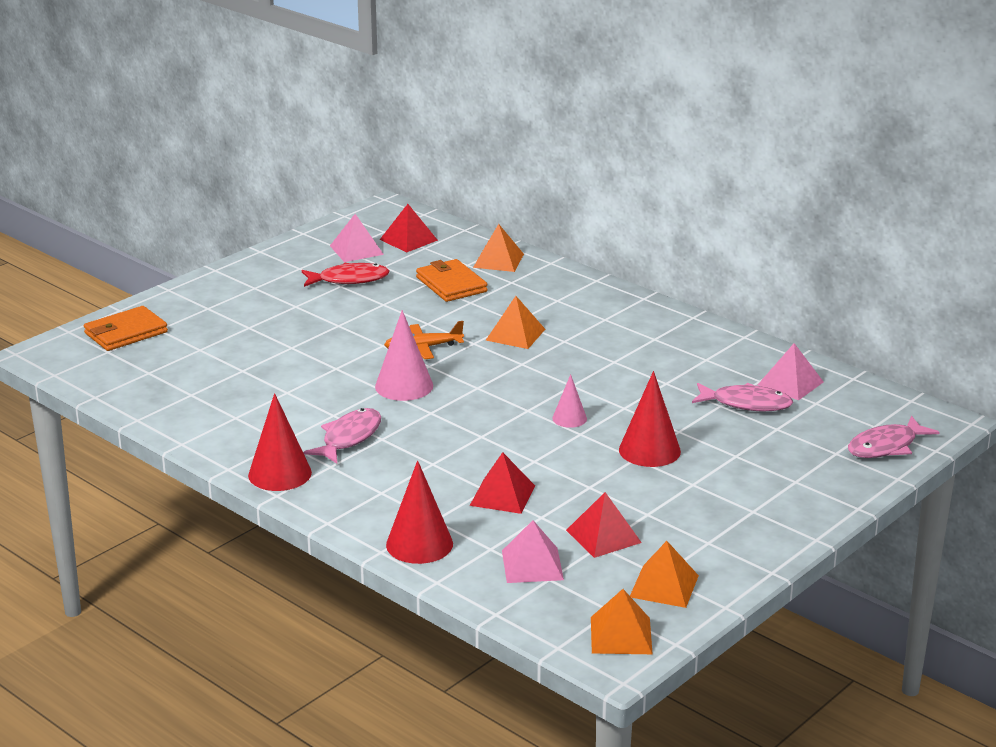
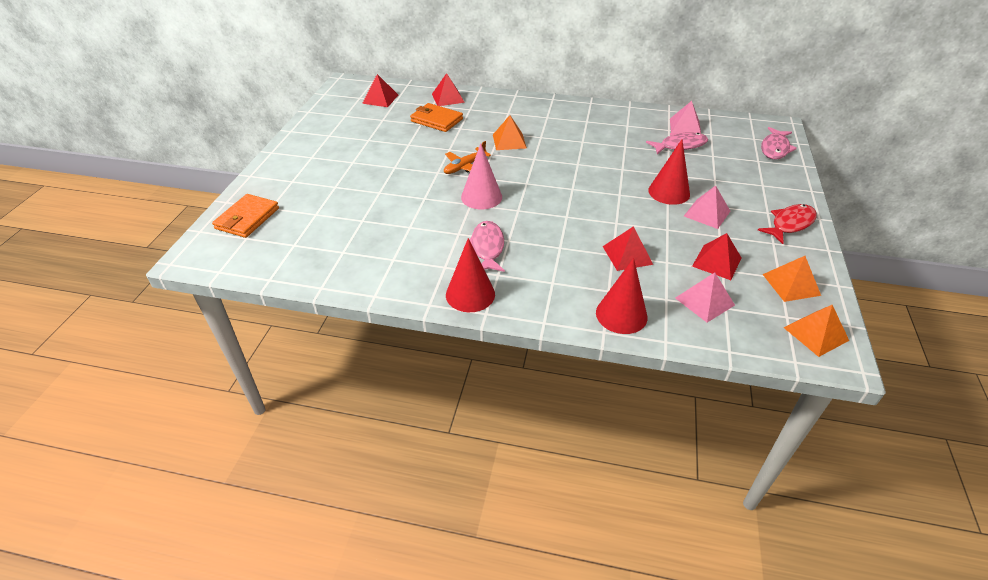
camera: 30 degrees left, 15 degrees up
(349, 279) = (370, 134): red fish -> red fish (790, 224)
(356, 250) = (354, 114): pink pyramid -> pink pyramid (707, 213)
(498, 260) = (448, 98): orange pyramid -> red pyramid
(569, 418) = (602, 186): pink cone -> none

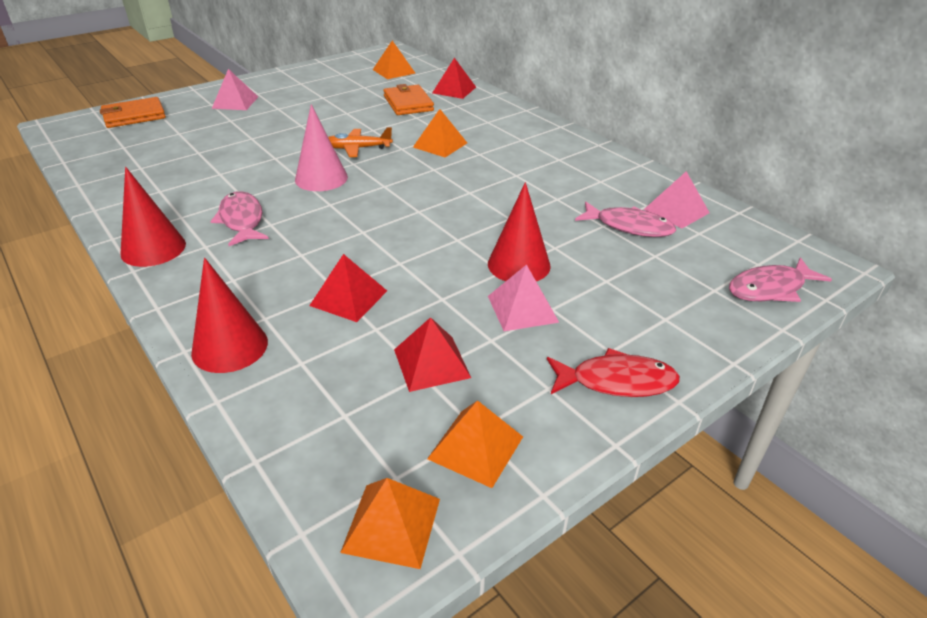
camera: 40 degrees right, 5 degrees down
(380, 99) = (393, 71): red pyramid -> orange pyramid
(487, 247) = (242, 220): pink fish -> pink fish turned 60 degrees counterclockwise
(704, 301) = (334, 392): pink pyramid -> pink pyramid (235, 102)

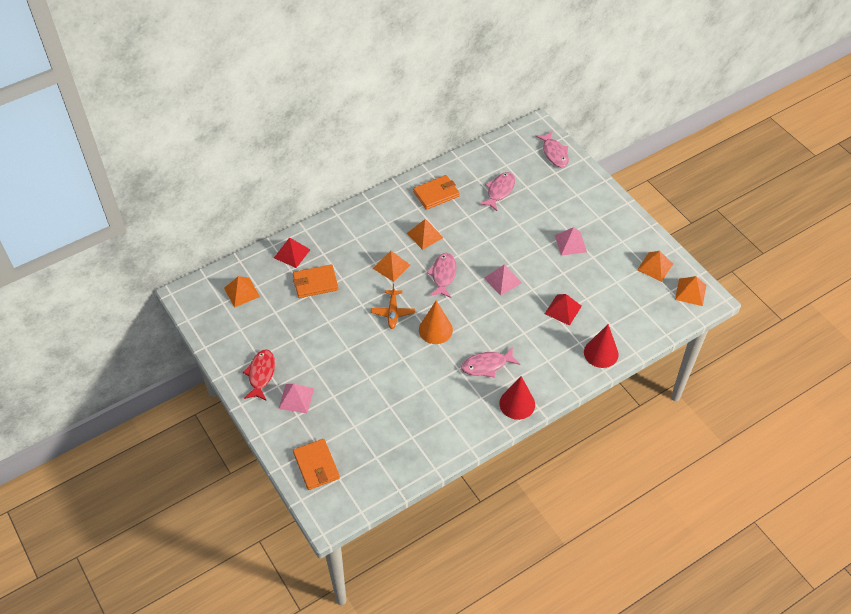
camera: 85 degrees left, 15 degrees up
(321, 178) = (435, 330): pink cone -> orange cone
(427, 181) = (443, 275): none -> pink fish
(431, 363) = (609, 278): red pyramid -> none
(505, 166) = (425, 235): none -> orange pyramid
(519, 265) = (534, 240): red cone -> none
(594, 172) = (436, 194): none -> orange wallet
(617, 381) = (617, 219): red fish -> red fish (261, 374)
(676, 211) = (484, 168): pink pyramid -> pink pyramid (502, 280)

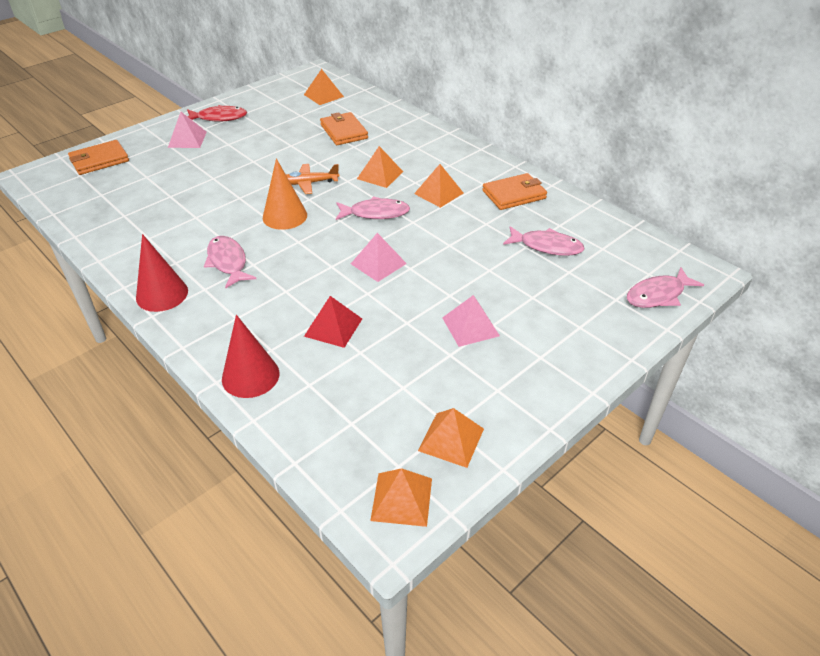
camera: 80 degrees right, 10 degrees down
(292, 253) = (382, 114): red pyramid -> none
(436, 194) = (514, 194): orange wallet -> orange wallet turned 75 degrees counterclockwise

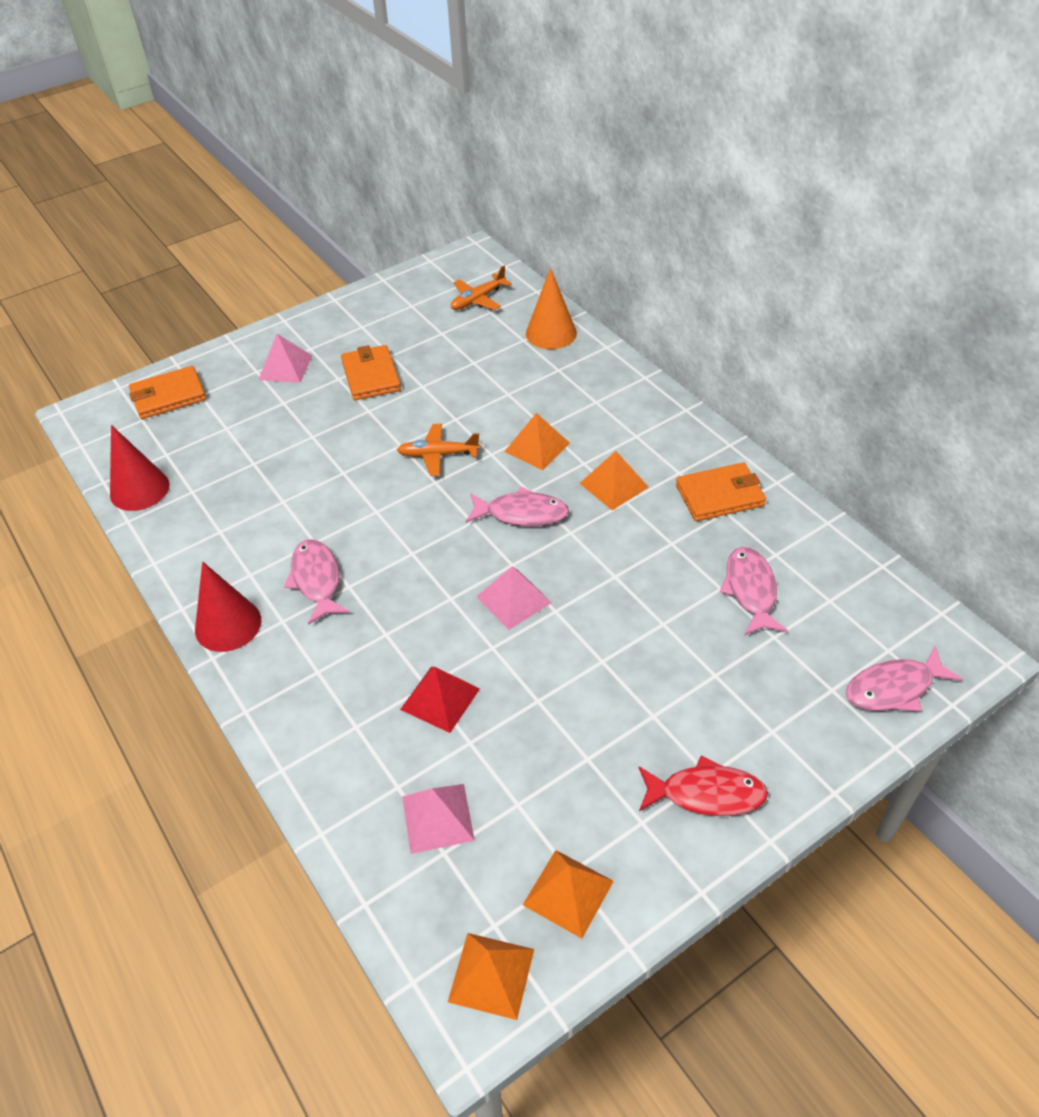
camera: 10 degrees right, 5 degrees up
(219, 118) = (331, 331): red fish -> red fish (706, 794)
(250, 376) = (325, 765): red cone -> red cone (139, 489)
(285, 216) = (399, 509): orange cone -> orange cone (551, 333)
(323, 95) = (478, 299): orange pyramid -> orange plane
(344, 131) = (497, 366): orange wallet -> orange wallet (371, 376)
(470, 326) = (622, 716): pink pyramid -> pink pyramid (437, 818)
(547, 246) = (750, 590): pink fish -> pink fish turned 120 degrees counterclockwise

